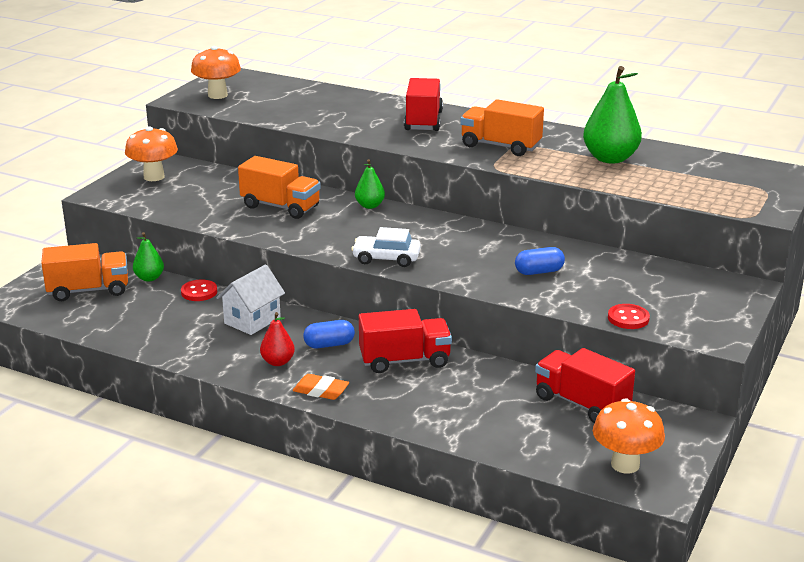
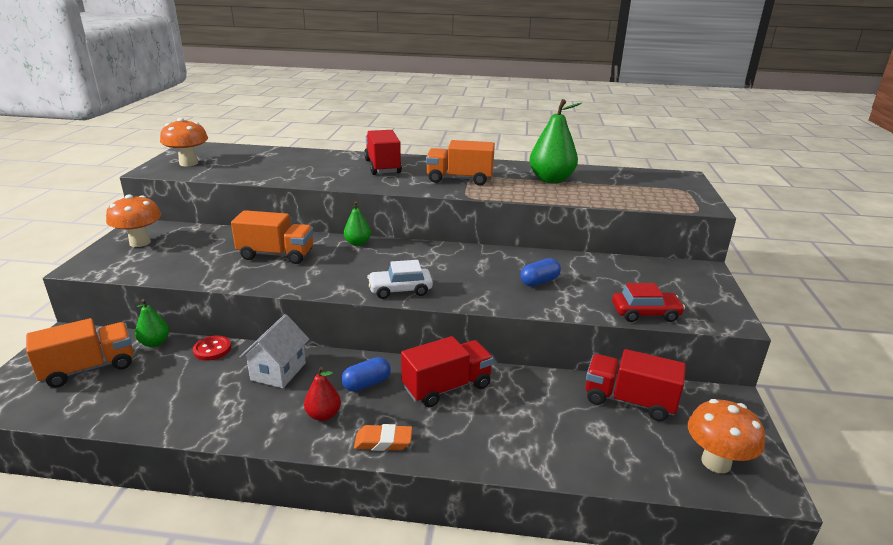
camera: 20 degrees left, 0 degrees up
(628, 318) = (645, 313): red button -> red car

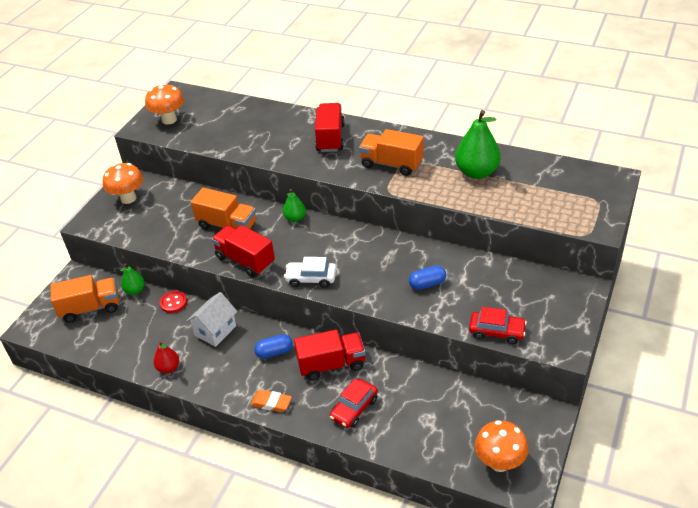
camera: 20 degrees right, 15 degrees up
(323, 415) = (237, 374): red pear -> red pear (168, 368)
(499, 431) = (354, 408): none -> red car
(629, 401) = (465, 400): red truck -> red truck (245, 260)

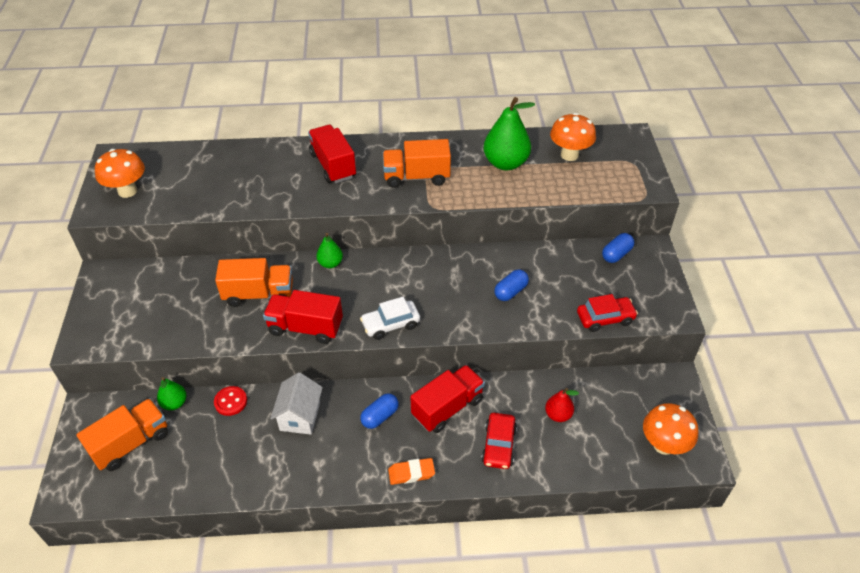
camera: 30 degrees left, 5 degrees up
(128, 198) = (116, 298): orange mushroom -> orange mushroom (569, 155)
(168, 368) = (272, 478): red pear -> red pear (558, 415)
(546, 282) = (616, 254): none -> blue capsule

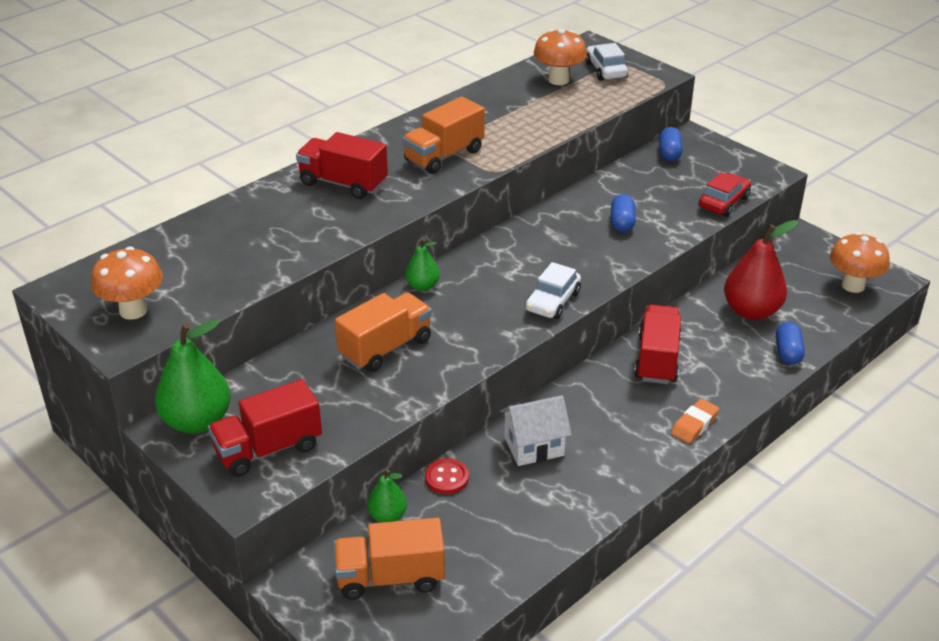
camera: 40 degrees left, 10 degrees down
(131, 443) = (390, 577): orange truck -> orange truck turned 105 degrees counterclockwise
(300, 416) = (534, 446): white house -> white house turned 75 degrees counterclockwise
(305, 327) = (475, 348): red truck -> red truck (268, 449)
(380, 416) = (608, 401): blue capsule -> blue capsule (787, 352)
(499, 445) = (736, 360): red car -> none
(505, 163) = (511, 109): green pear -> green pear (197, 421)
(558, 415) = (751, 311): red pear -> red pear, size x1.86
(614, 163) = (605, 70): none -> white car

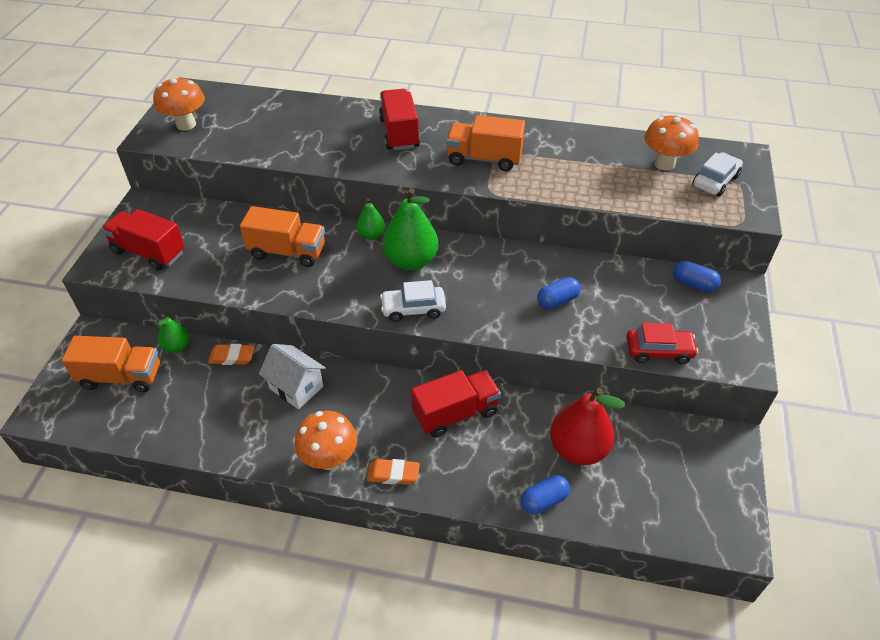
camera: 55 degrees right, 10 degrees up
(197, 421) = (156, 211): green pear -> green pear (411, 261)
(390, 577) = (121, 377): orange truck -> orange truck turned 135 degrees clockwise
(446, 478) = (232, 357): red button -> orange eraser
(669, 153) = (693, 284): blue capsule -> blue capsule turned 60 degrees clockwise
(853, 285) = (694, 512): orange mushroom -> orange mushroom (329, 459)

